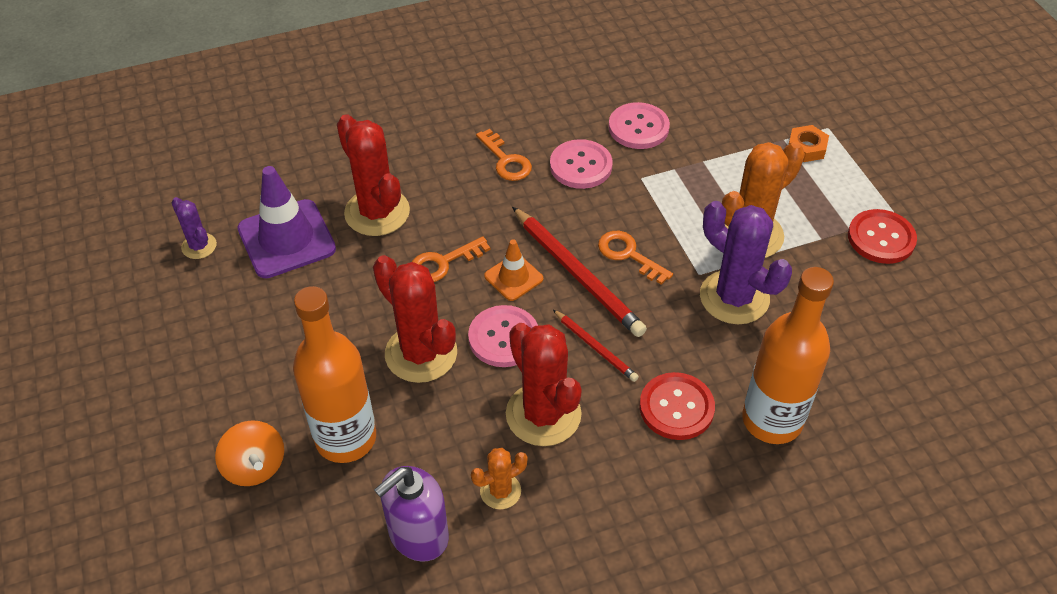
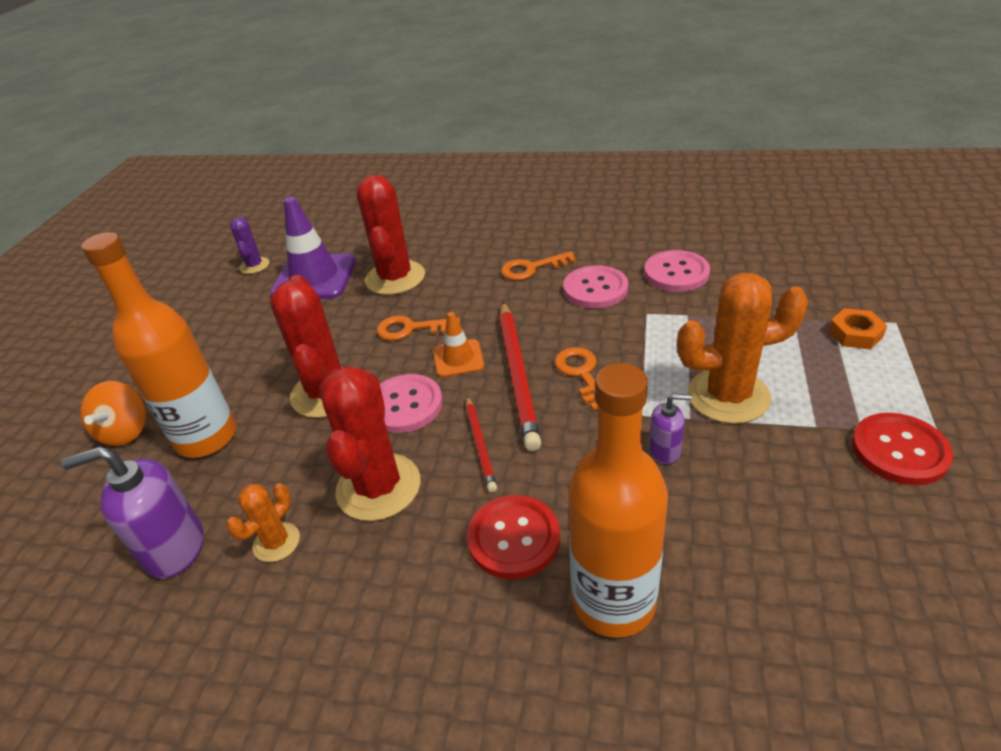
camera: 35 degrees right, 10 degrees down
(500, 491) = (276, 542): orange cactus -> orange cactus turned 60 degrees counterclockwise
(506, 160) = (531, 268): orange key -> orange key turned 75 degrees clockwise
(734, 297) = (665, 450): purple cactus -> purple soap dispenser

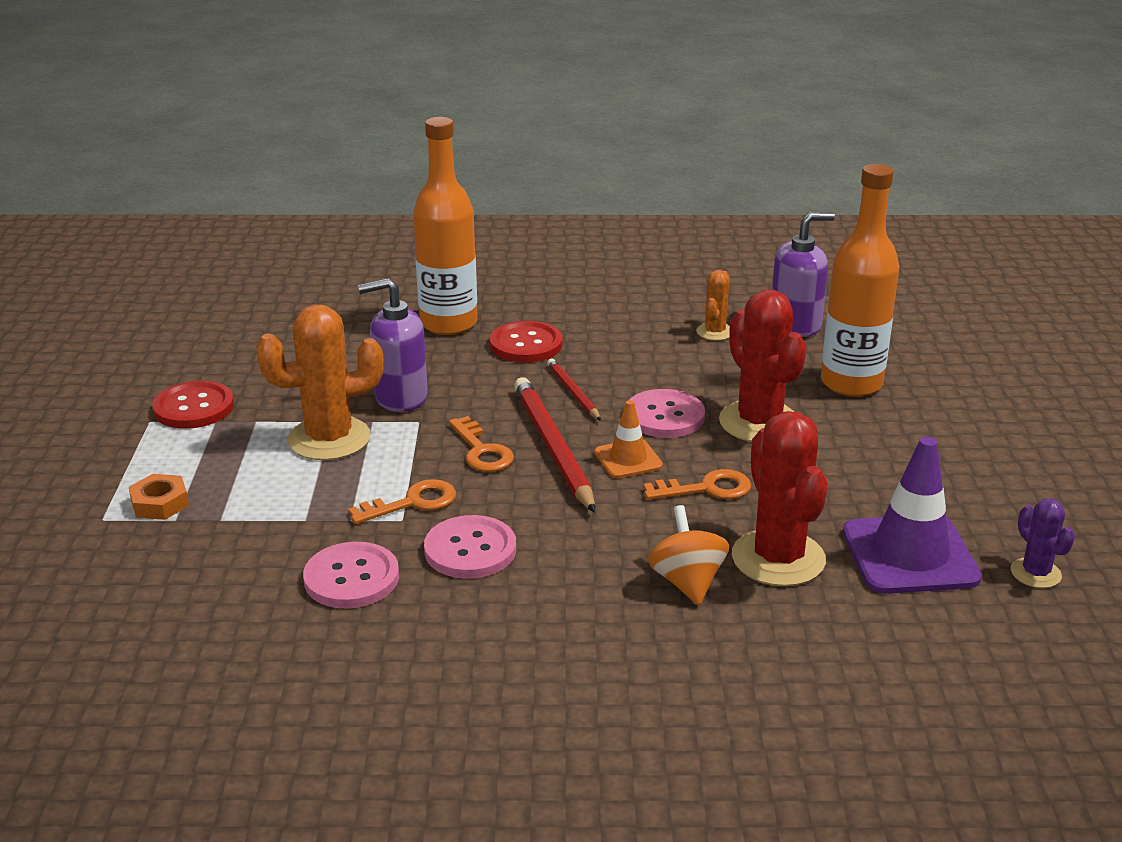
camera: 165 degrees right, 10 degrees down
(126, 432) = (943, 383): orange spinning top -> orange spinning top (687, 582)
(378, 487) = (652, 363): red cactus -> none
(531, 268) = (570, 580): orange key -> orange key (412, 503)
(665, 450) = (400, 397): purple soap dispenser -> purple soap dispenser, size x1.84

